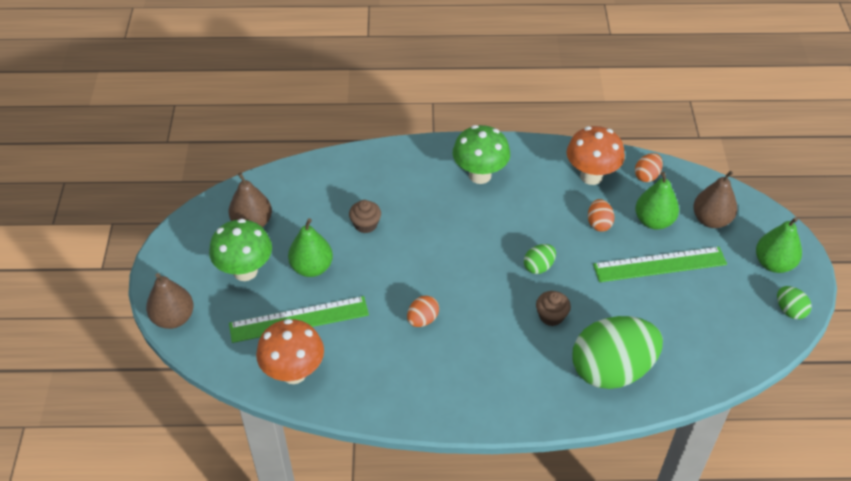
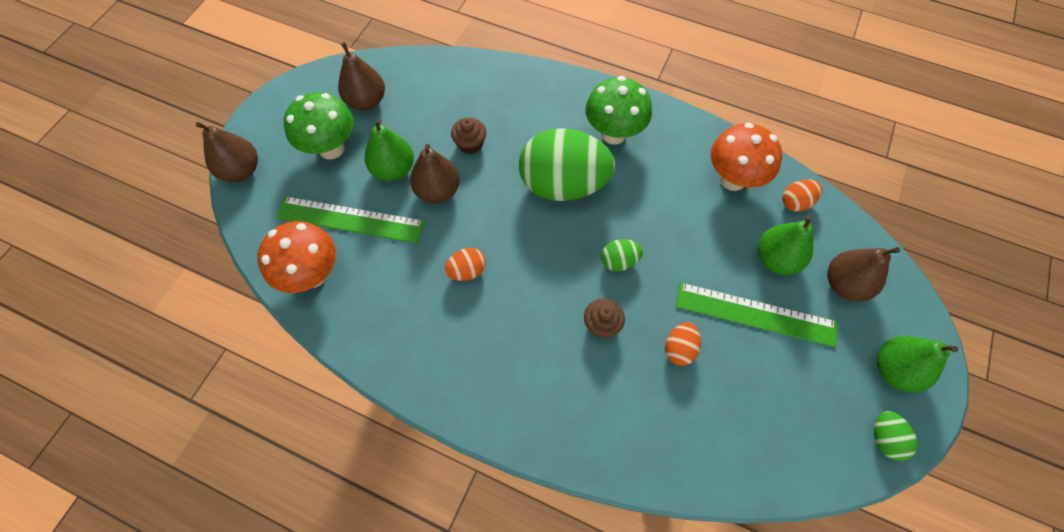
camera: 25 degrees right, 15 degrees up
(361, 270) = (438, 191): none -> brown pear
(599, 223) = (712, 237): orange egg -> orange egg (679, 348)
(611, 370) = (633, 418): green egg -> green egg (563, 184)

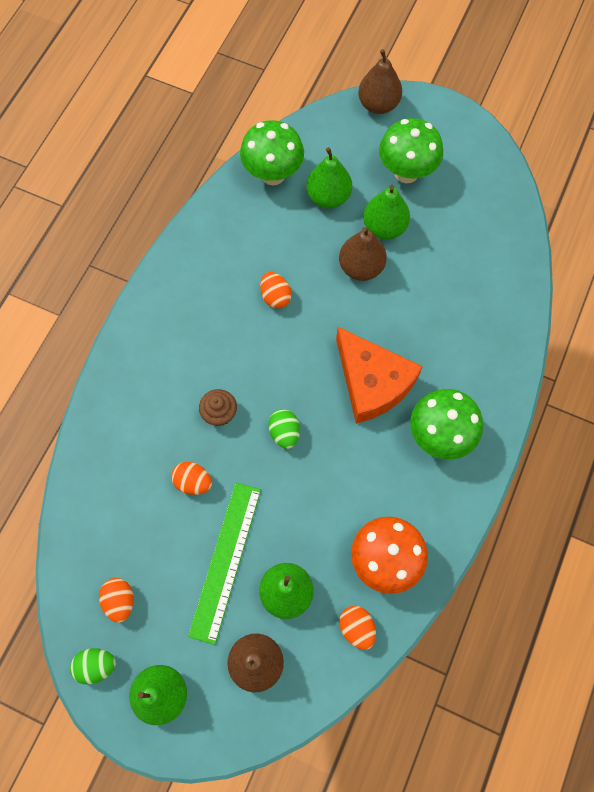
camera: 90 degrees right, 5 degrees up
(312, 275) = (273, 174): orange mushroom -> green mushroom
(350, 219) = (328, 197): green ruler -> green pear
(366, 101) = (465, 196): brown pear -> none
(470, 144) = (418, 293): brown cupcake -> none
(563, 184) = (372, 382): green egg -> orange cheese
(814, 418) = (120, 601): none -> orange egg

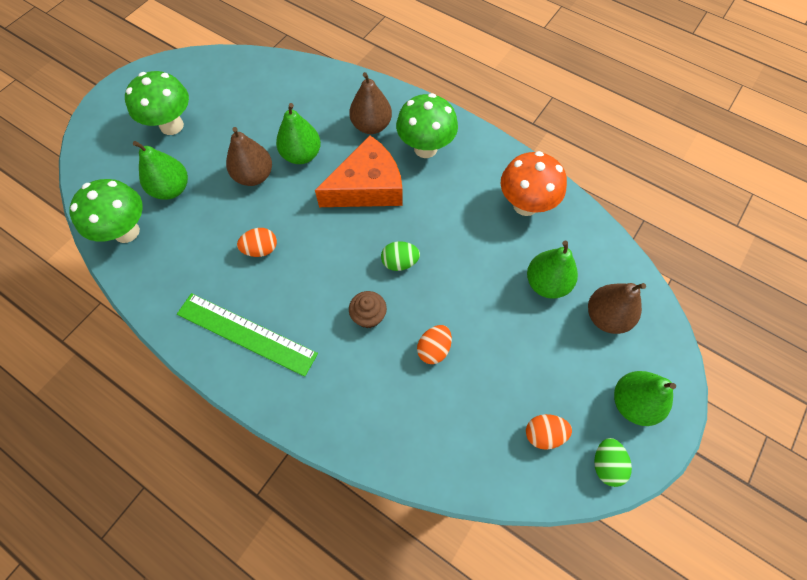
camera: 80 degrees left, 5 degrees down
(226, 561) = (513, 330): green ruler -> green ruler (246, 333)
(356, 628) = (579, 235): orange egg -> none
(378, 104) = (90, 133): brown pear -> brown pear (371, 126)
(384, 227) = (220, 151): green pear -> green pear (301, 155)

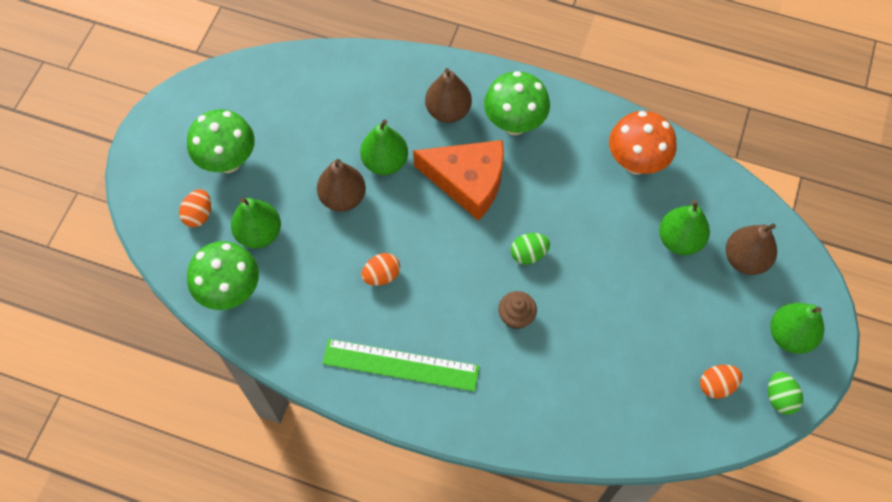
camera: 15 degrees left, 0 degrees up
(367, 187) = (468, 181): orange cheese -> orange cheese turned 60 degrees clockwise
(434, 349) = (590, 333): orange egg -> orange egg (199, 215)

